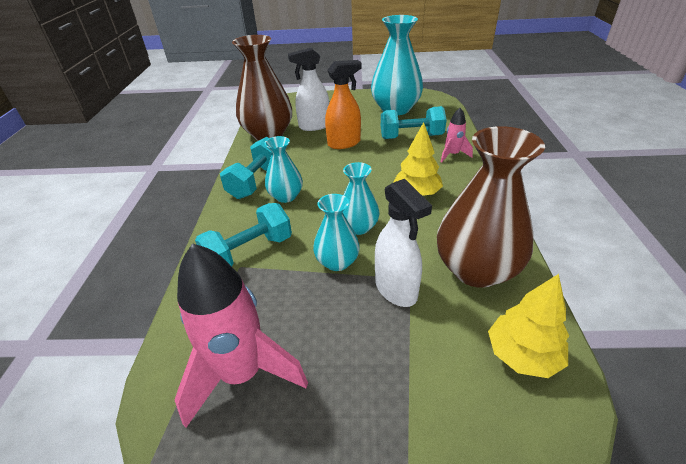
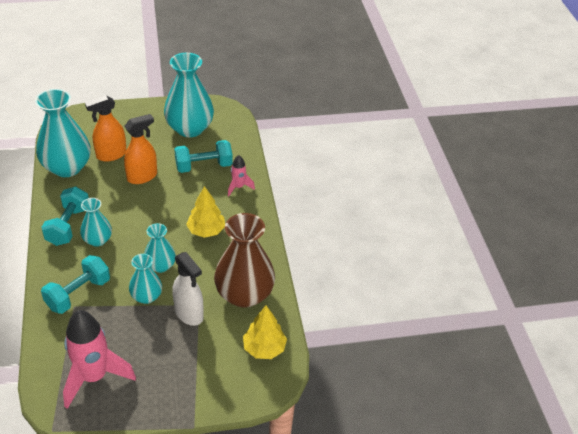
camera: 15 degrees left, 5 degrees up
(268, 134) = (67, 167): brown vase -> turquoise vase
(314, 126) = (111, 155): white spray bottle -> orange spray bottle

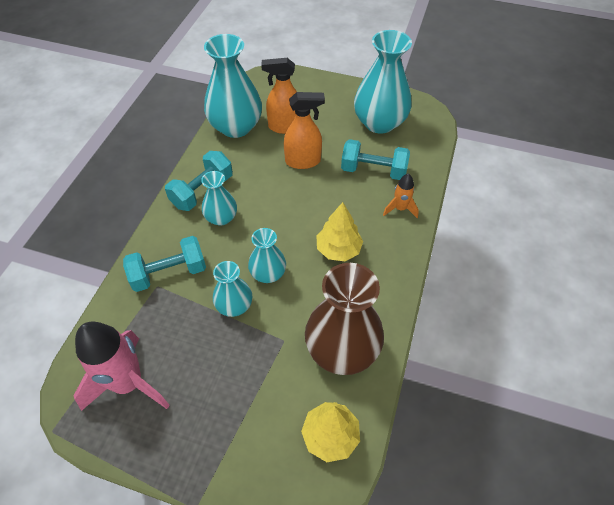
camera: 30 degrees right, 10 degrees up
(189, 313) = (268, 347): white spray bottle -> none
(238, 187) = (400, 209): pink rocket -> orange rocket

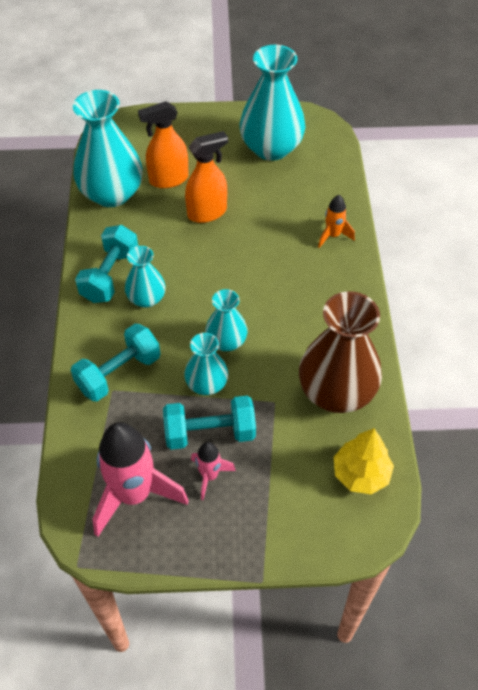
camera: 20 degrees left, 0 degrees up
(197, 389) = (209, 476): none -> pink rocket
(338, 249) = (288, 295): yellow tree -> none
(373, 170) = (288, 203): turquoise dumbbell -> turquoise dumbbell (210, 433)

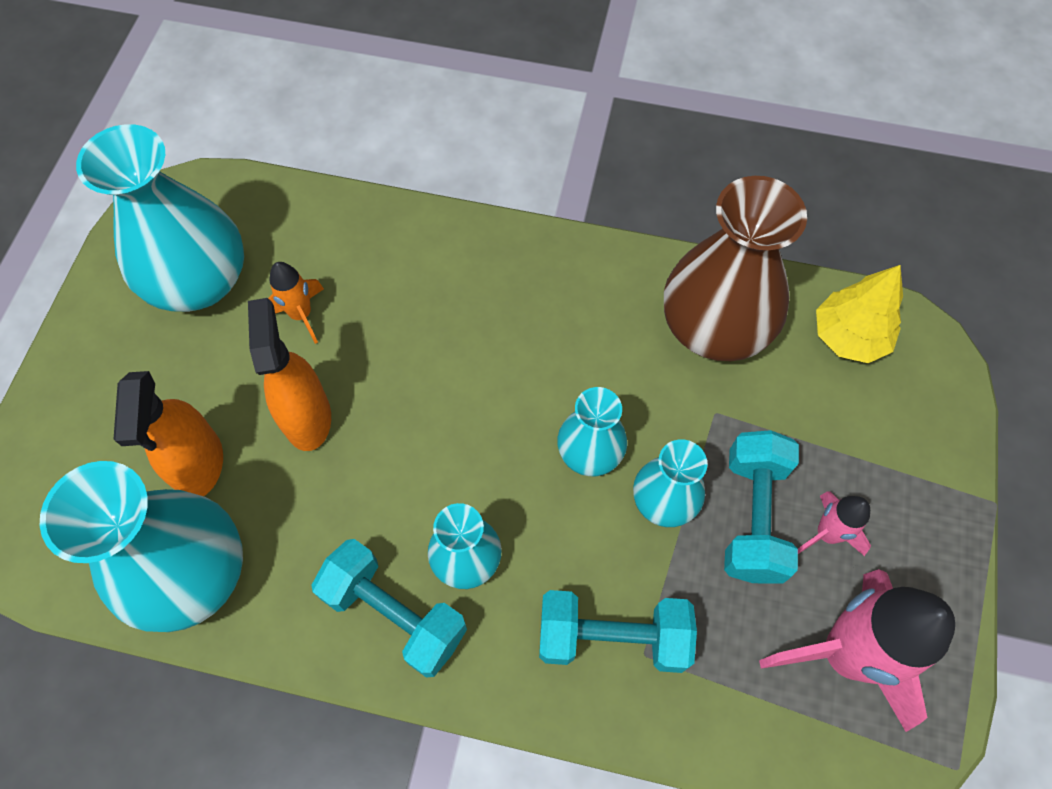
camera: 75 degrees left, 10 degrees up
(119, 373) = (612, 637): turquoise dumbbell -> turquoise dumbbell turned 60 degrees counterclockwise
(333, 235) = (427, 248): orange rocket -> orange rocket (301, 315)

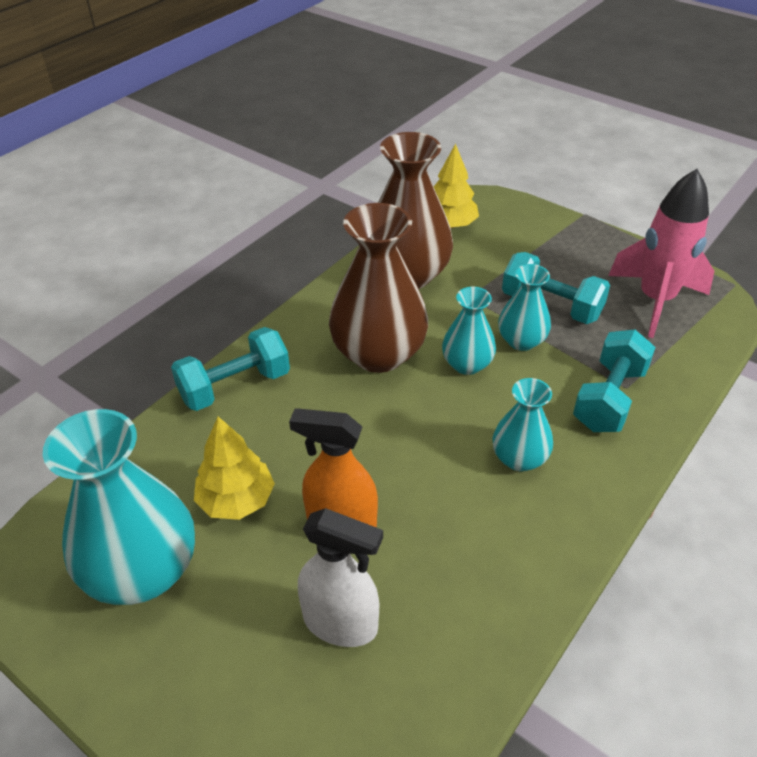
camera: 65 degrees left, 20 degrees down
(191, 574) = (449, 659): turquoise vase -> none
(199, 464) = (341, 623): orange spray bottle -> white spray bottle
(301, 315) = (236, 500): orange rocket -> yellow tree
(395, 614) = (546, 516): turquoise dumbbell -> turquoise dumbbell (235, 386)
(559, 353) = (378, 354): none -> brown vase
(826, 534) = (576, 280): pink rocket -> none

